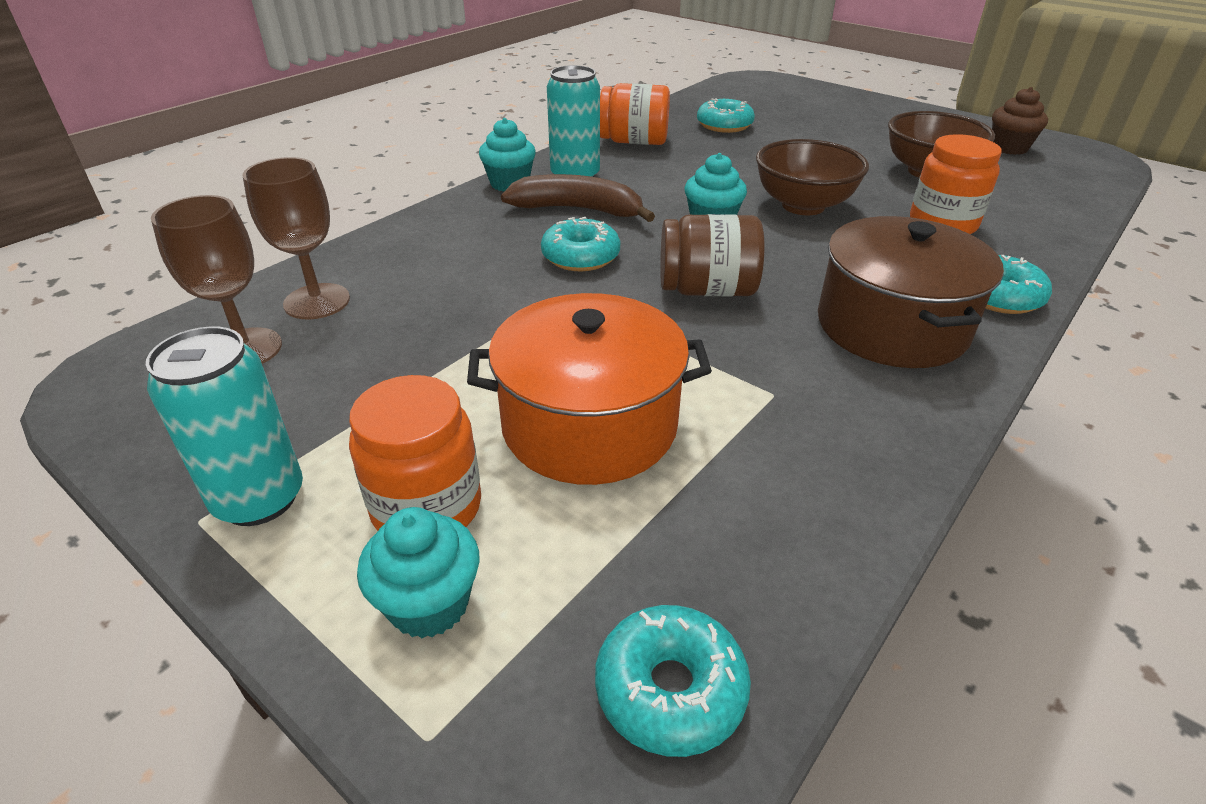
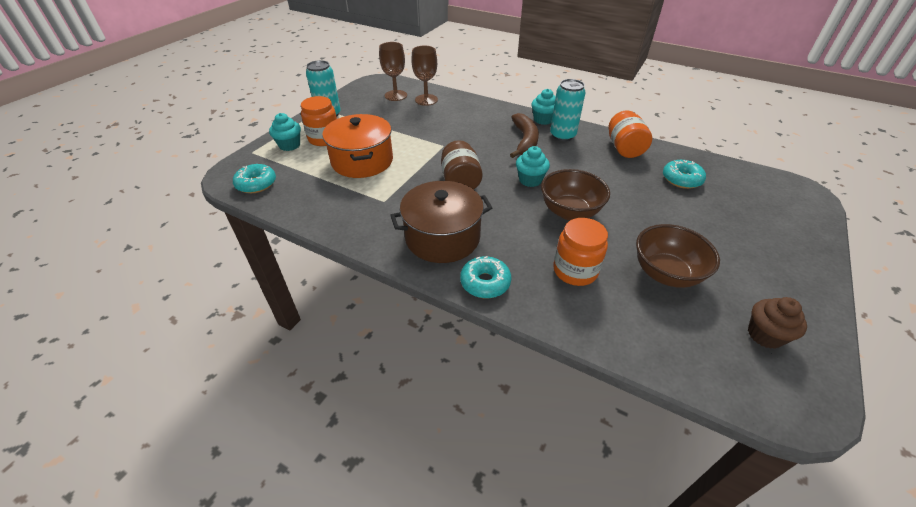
camera: 80 degrees right, 5 degrees up
(580, 257) = (478, 146): turquoise donut -> none

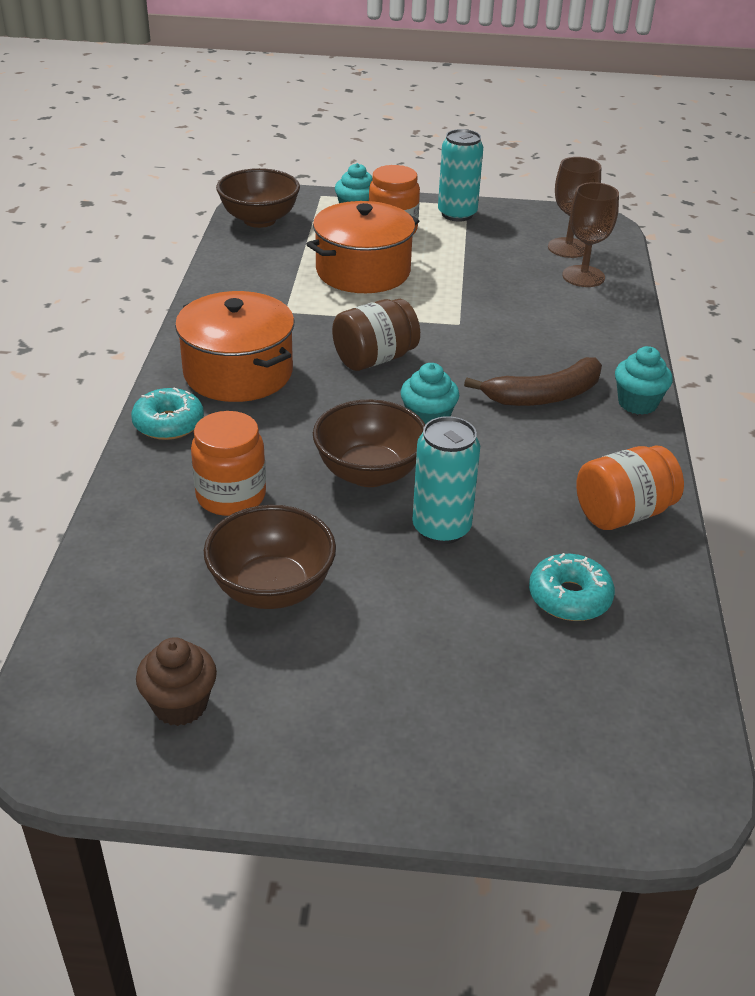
camera: 65 degrees right, 5 degrees down
(256, 184) = (259, 220): turquoise donut -> brown bowl
(442, 237) = (238, 372): brown pot -> orange pot
(562, 135) = (601, 433): turquoise can -> turquoise can (441, 528)

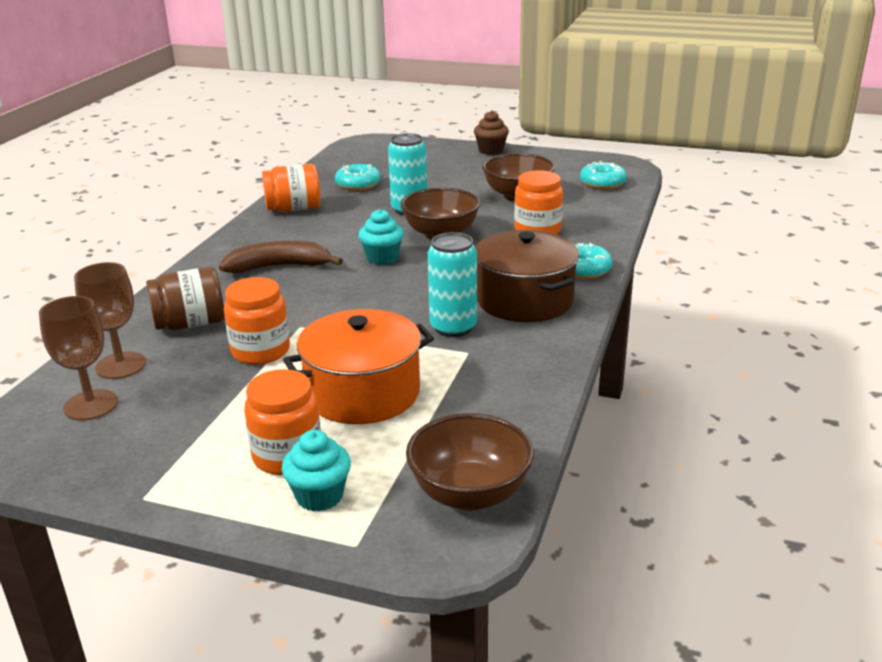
camera: 165 degrees left, 10 degrees down
(112, 652) = (602, 183): none -> turquoise donut
(180, 704) = (567, 169): brown cupcake -> brown cupcake (491, 150)
(238, 372) = (524, 300): orange pot -> brown pot
(375, 359) = (399, 302): brown jar -> brown jar (190, 324)
(457, 214) = (175, 478): turquoise can -> turquoise can (453, 327)
(475, 297) = (260, 351): none -> orange jar
(637, 403) = (213, 257): turquoise cupcake -> none

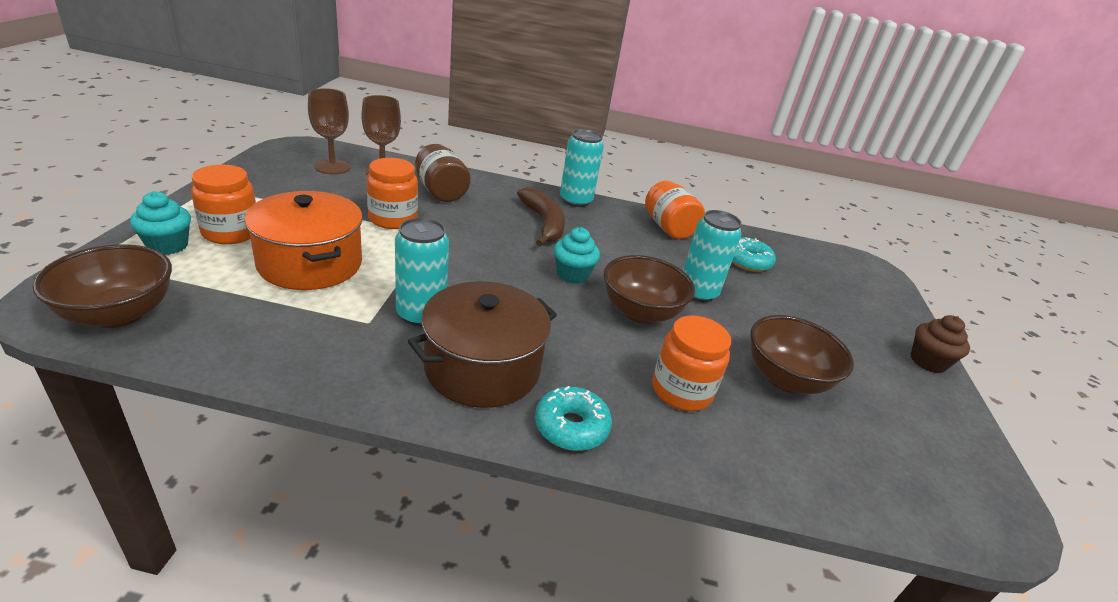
camera: 75 degrees right, 5 degrees up
(226, 248) = (575, 200): none -> turquoise can
(602, 183) = (892, 478): turquoise donut -> none

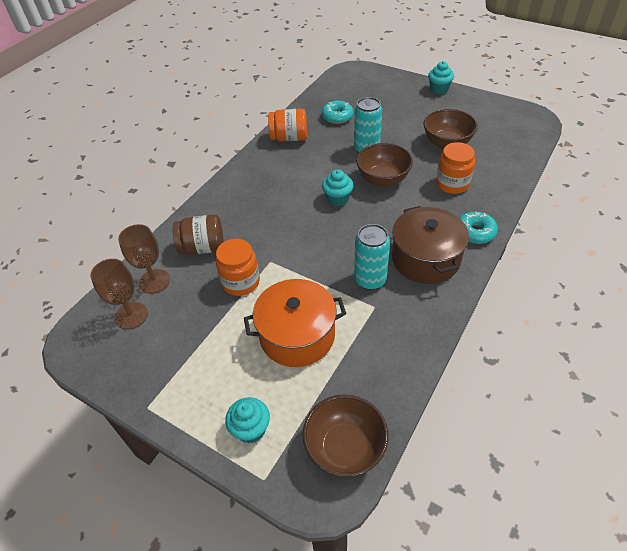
camera: 60 degrees left, 15 degrees up
(231, 232) = (238, 387): orange jar -> none
(544, 223) = (268, 198): brown banana -> none
(575, 200) = (238, 173): turquoise can -> none
(927, 362) = (439, 89): brown cupcake -> turquoise cupcake

